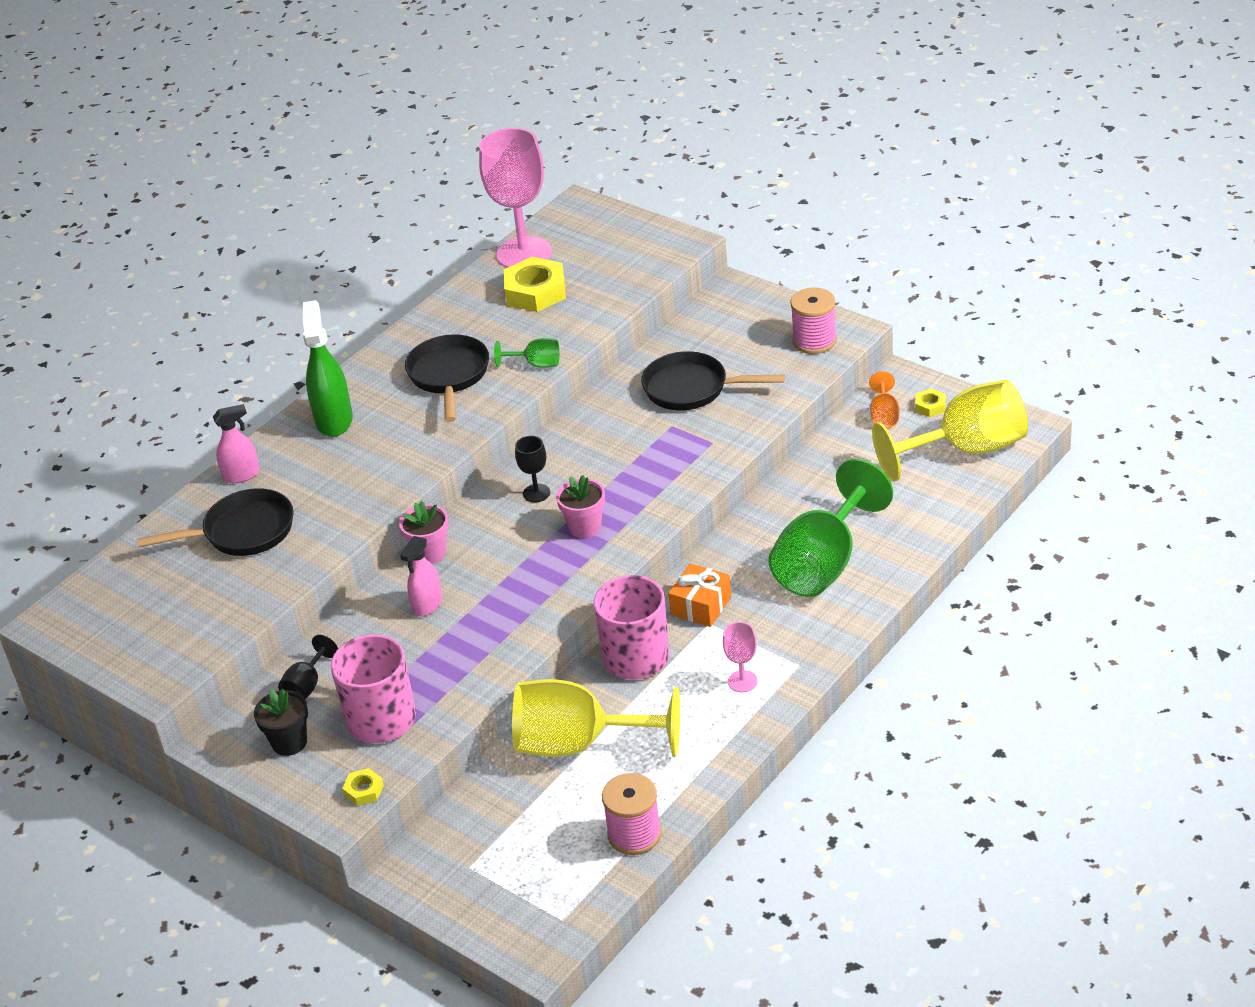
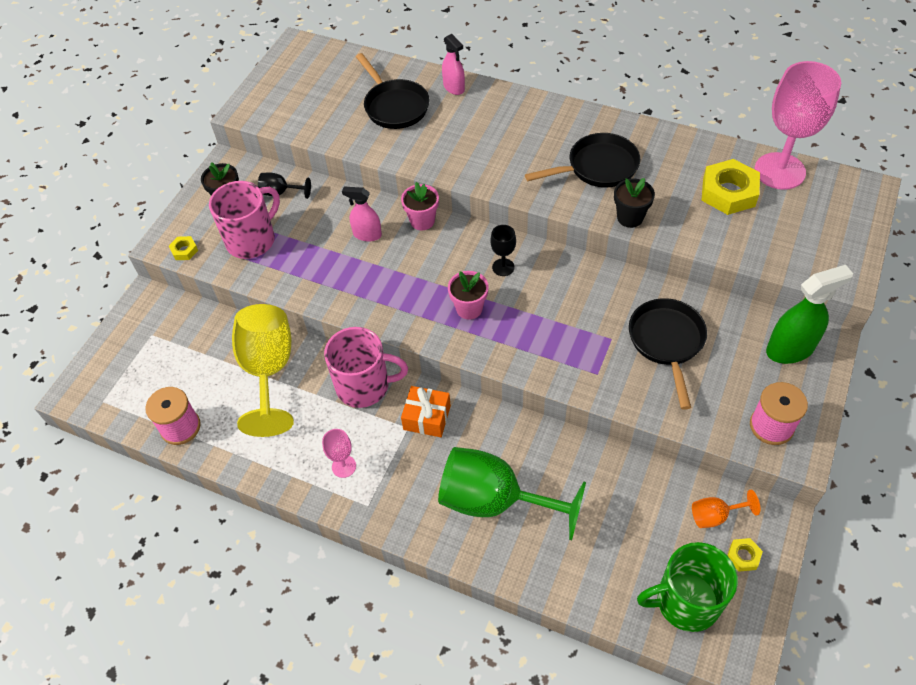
camera: 75 degrees right, 15 degrees up
(334, 420) = (526, 117): green spray bottle -> green spray bottle (790, 349)
(536, 364) = (630, 217): green goblet -> black flower pot
(966, 450) = (686, 601): yellow goblet -> green mug

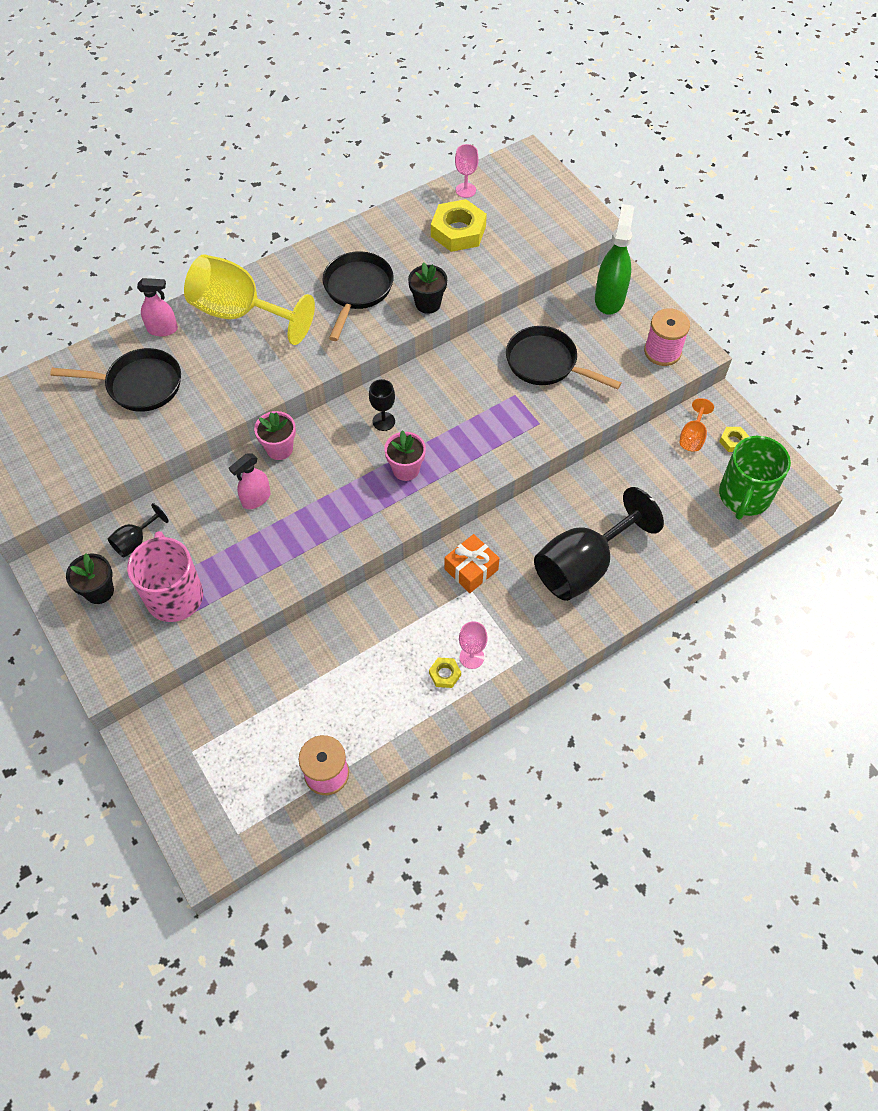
camera: 60 degrees left, 5 degrees up
(184, 250) = (132, 661): yellow nut -> yellow nut (444, 674)
(268, 371) = (323, 667): yellow goblet -> yellow goblet (240, 313)
(364, 386) = (402, 598): pink mug -> none
(495, 501) = (583, 566): green goblet -> black goblet
(779, 171) = (465, 190): pink goblet -> pink goblet, size x0.44

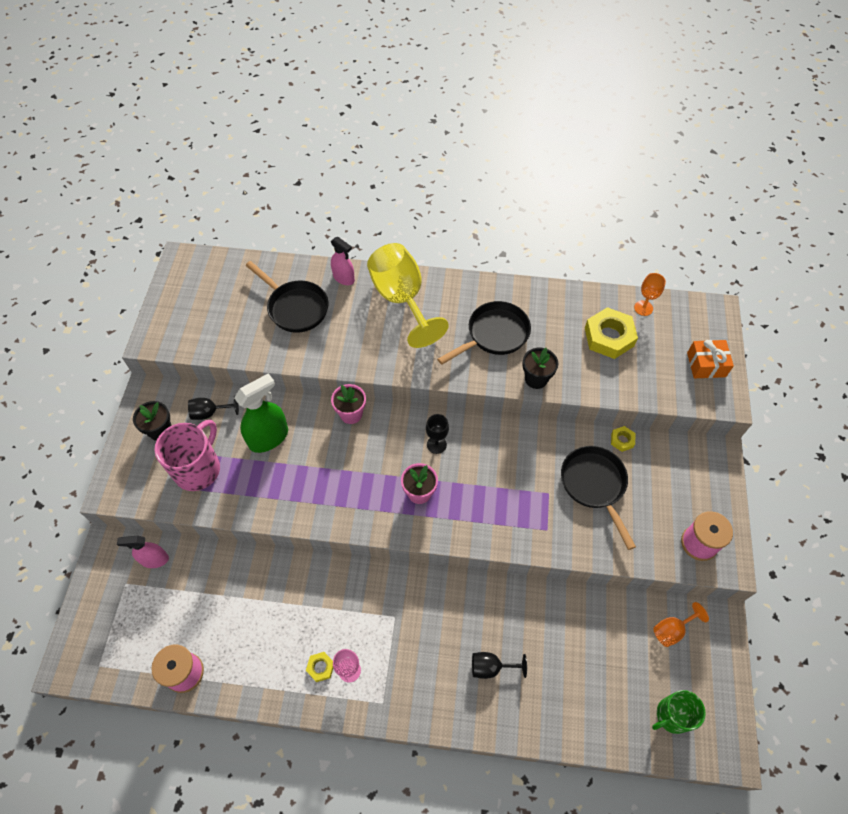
camera: 40 degrees right, 0 degrees up
(256, 498) = (305, 439): pink spray bottle -> pink spray bottle (154, 559)
(465, 190) = (643, 308): pink goblet -> orange goblet
(471, 569) = (408, 602): orange gift -> orange gift (706, 364)
(583, 566) = (491, 667): black goblet -> black goblet, size x0.44
(609, 298) = (693, 468): green spray bottle -> green spray bottle (269, 437)
(733, 441) = (704, 660): yellow nut -> yellow nut (622, 440)
(744, 496) = (672, 715): green mug -> green mug, size x0.65

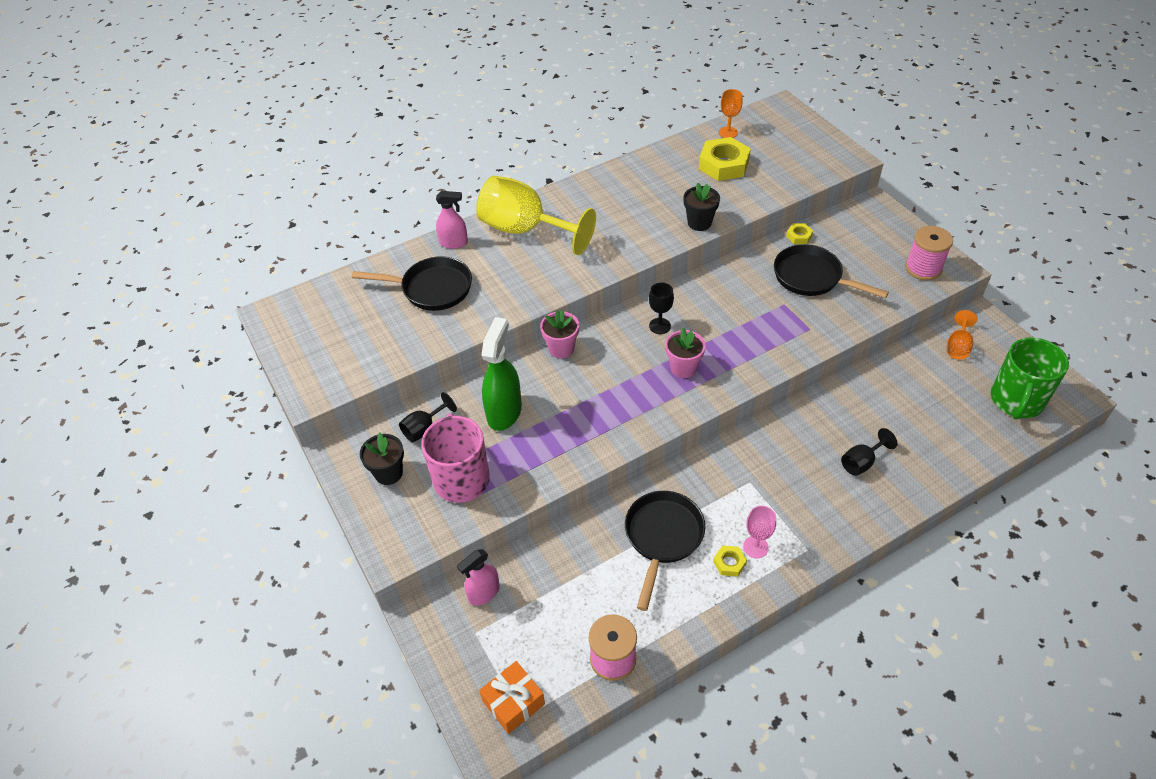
camera: 35 degrees left, 10 degrees down
(494, 335) = (632, 212): black pan -> black pan (662, 537)
(672, 715) = (1016, 400): green mug -> green mug, size x1.53
(706, 364) = (812, 144): orange gift -> orange gift (513, 702)

